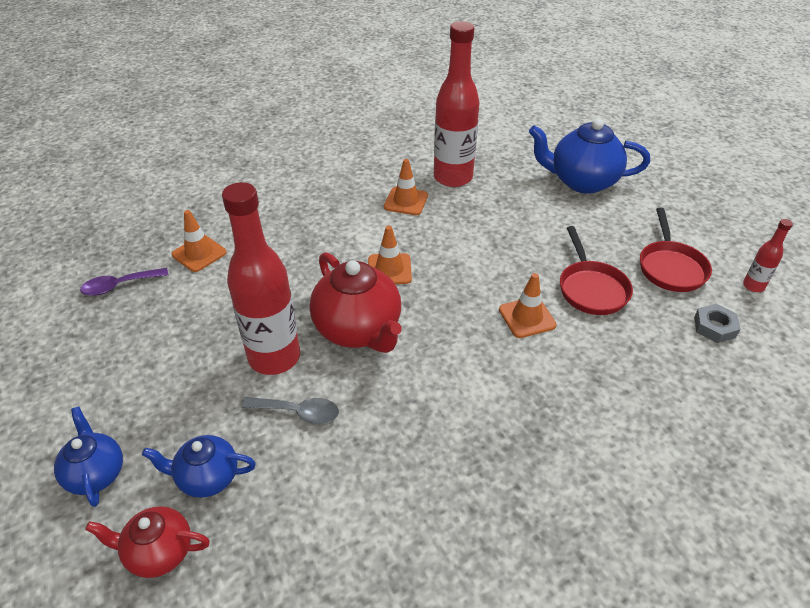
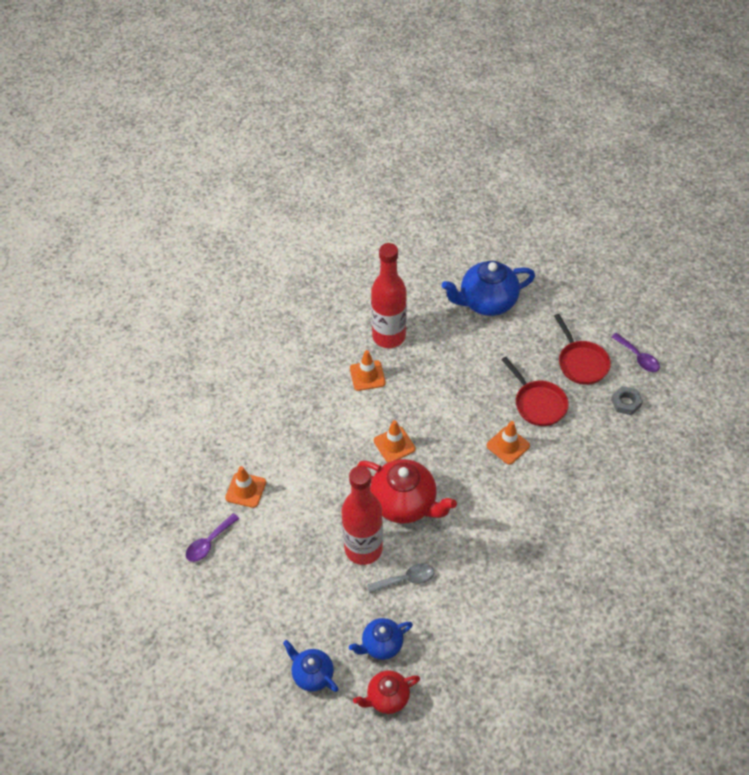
camera: 25 degrees left, 10 degrees up
(753, 286) = (638, 357): red bottle -> purple spoon

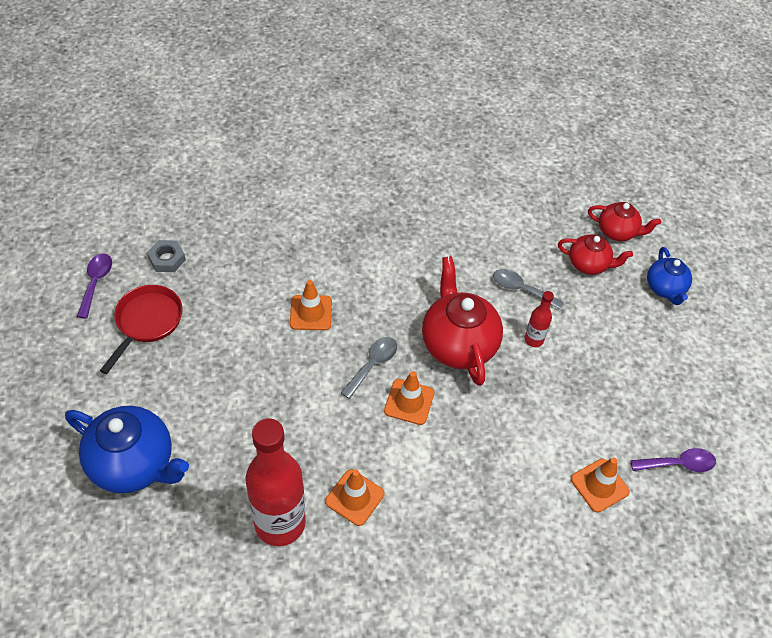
camera: 140 degrees left, 0 degrees up
(363, 549) = (534, 340): red bottle -> red bottle, size x0.45
(381, 645) = (589, 264): blue teapot -> red teapot
(437, 447) = (373, 364): none -> grey spoon
(537, 403) = (236, 323): red pan -> none

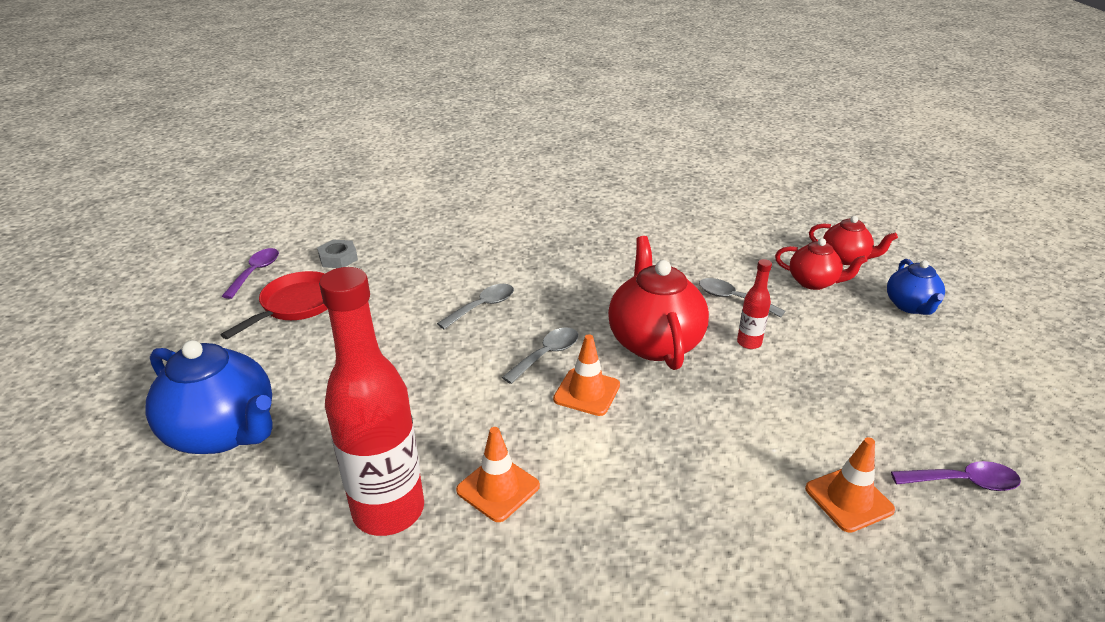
camera: 10 degrees right, 20 degrees down
(311, 313) = (482, 307): orange traffic cone -> grey spoon

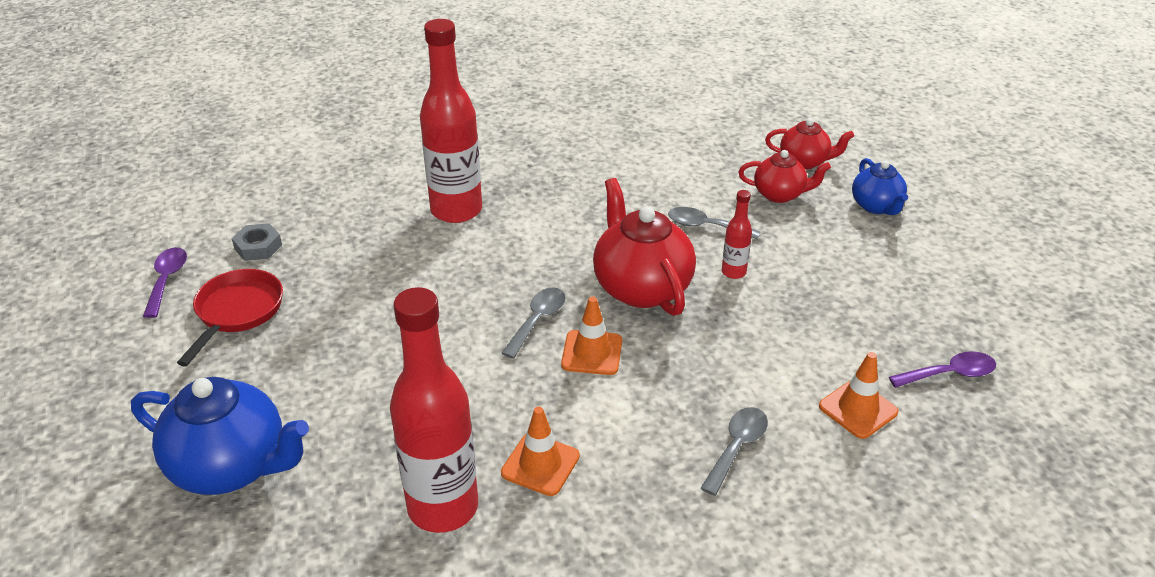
camera: 15 degrees left, 5 degrees up
(482, 307) = (449, 278): grey spoon -> grey spoon (737, 447)
(512, 254) = (456, 210): none -> red bottle

